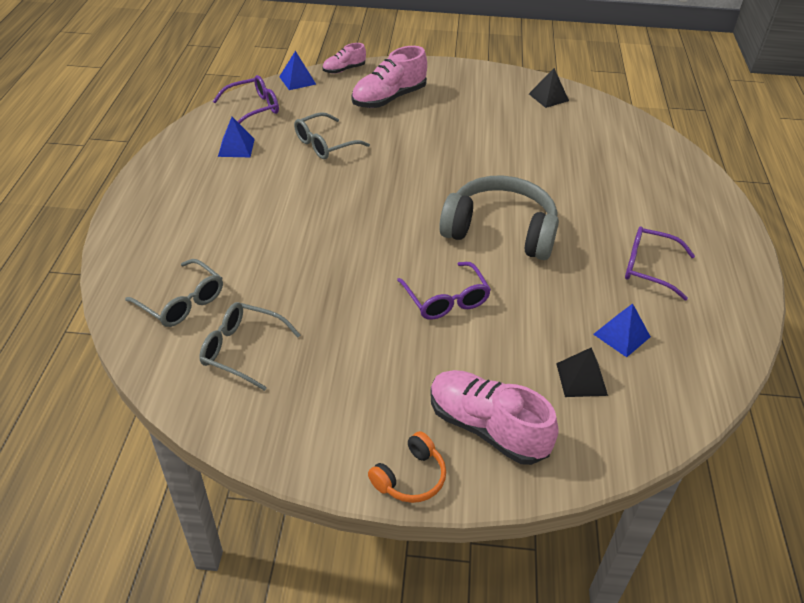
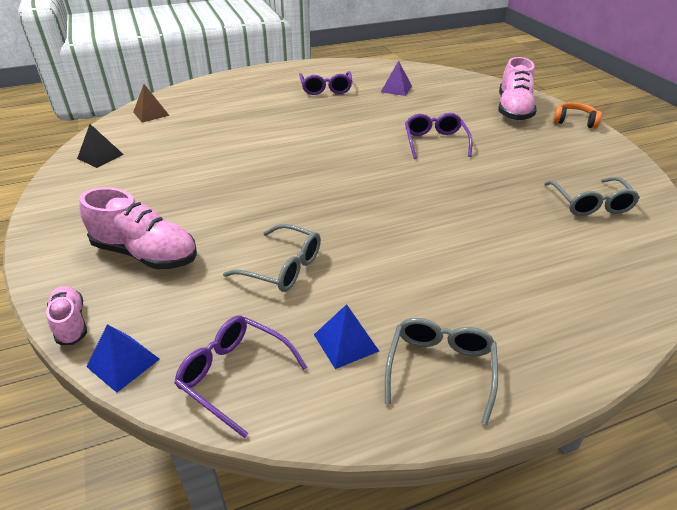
camera: 115 degrees left, 5 degrees down
(182, 302) = (599, 256): grey glasses -> grey glasses (440, 368)
(344, 69) = (71, 323): pink shoe -> pink shoe turned 150 degrees counterclockwise
(446, 300) = (435, 142): purple glasses -> purple glasses turned 45 degrees counterclockwise
(500, 231) = (338, 139): grey headphones -> none
(581, 379) = (444, 94): black pyramid -> none
(621, 335) = (396, 89): blue pyramid -> purple pyramid
(629, 132) = (151, 113): none -> brown pyramid

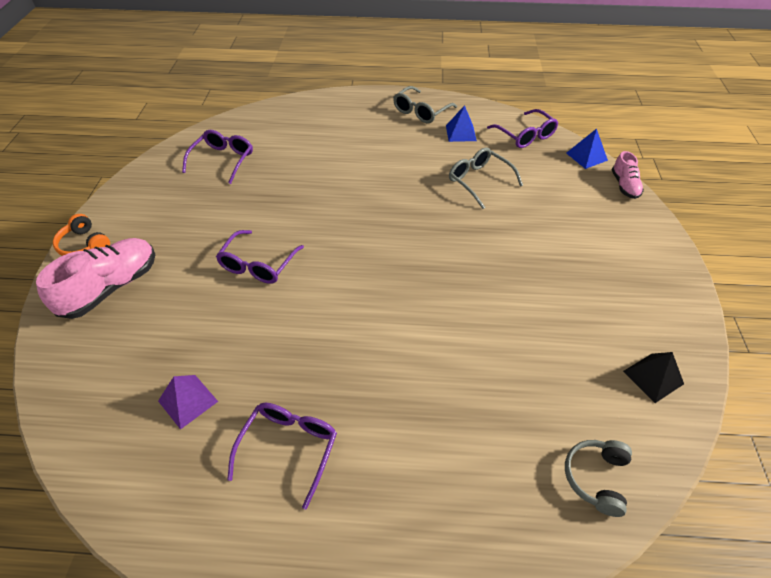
camera: 155 degrees left, 10 degrees up
(145, 253) = (580, 221): pink shoe -> none
(151, 113) = (596, 478): brown pyramid -> grey headphones
(590, 204) = (223, 160): grey glasses -> purple glasses

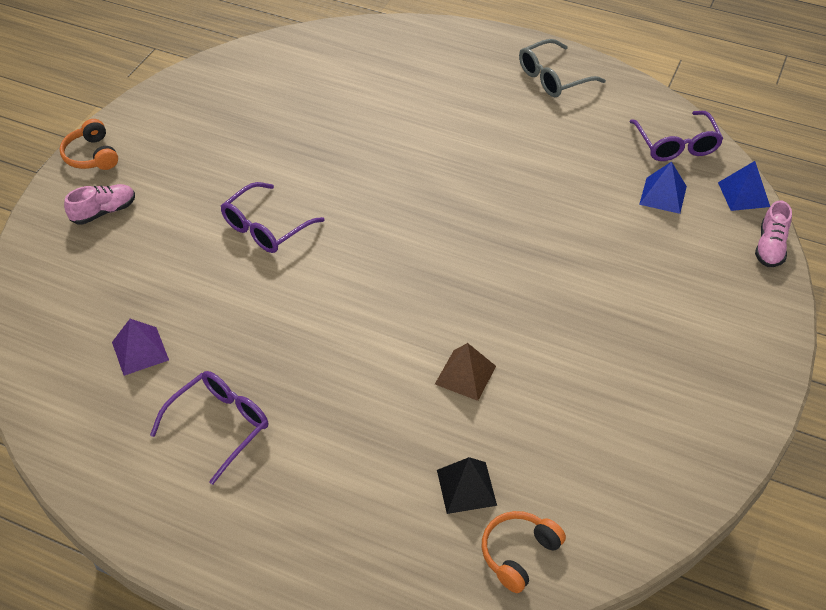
camera: 20 degrees right, 0 degrees up
(111, 288) = (104, 212): pink shoe -> pink shoe, size x0.56
(223, 160) = (276, 88): purple glasses -> none
(461, 133) = (590, 120): blue pyramid -> blue pyramid (663, 195)
(472, 337) = (465, 375): none -> brown pyramid
(479, 181) = (577, 192): grey glasses -> none
(596, 478) = (518, 553): grey headphones -> orange headphones
(653, 377) = (649, 479): black pyramid -> black pyramid (466, 487)

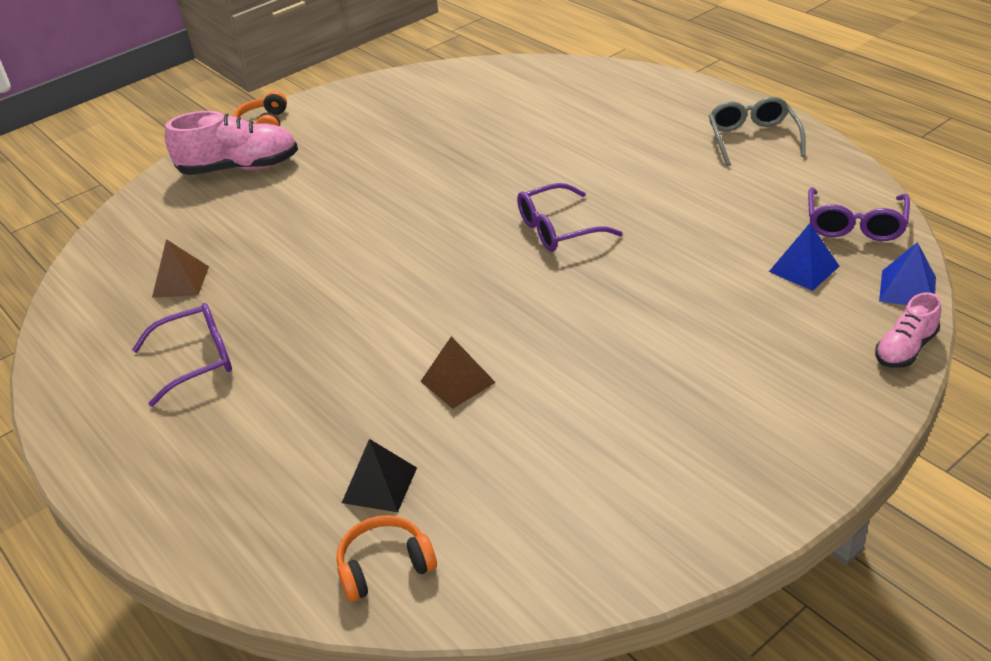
camera: 30 degrees right, 10 degrees down
(104, 212) = (239, 168): pink shoe -> pink shoe, size x1.80
(140, 351) = (181, 281): purple pyramid -> brown pyramid
(265, 228) = (365, 210): purple glasses -> purple glasses (558, 229)
(553, 78) = (753, 138): grey glasses -> grey glasses turned 90 degrees clockwise

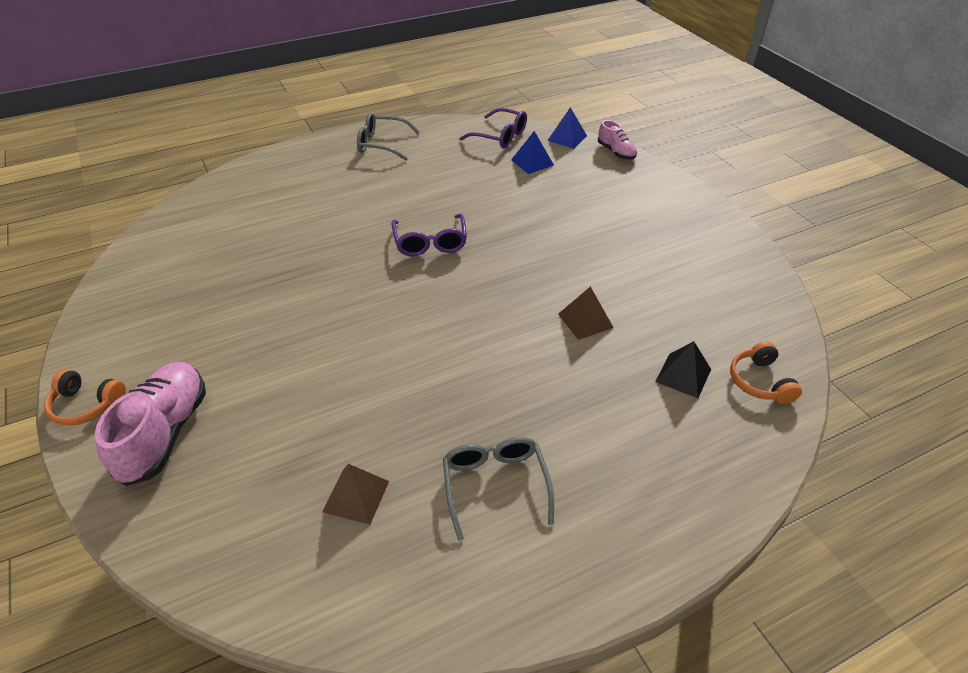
camera: 80 degrees left, 5 degrees up
(197, 360) = (495, 485): purple glasses -> grey glasses

